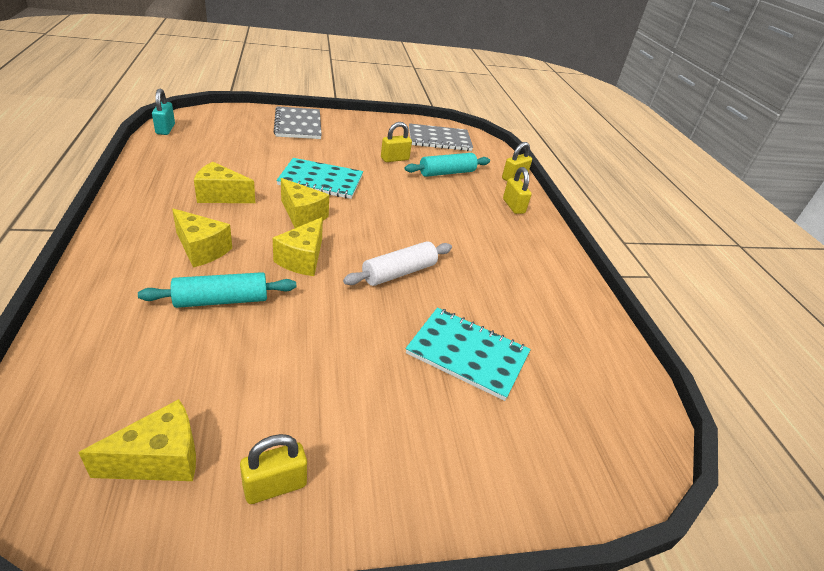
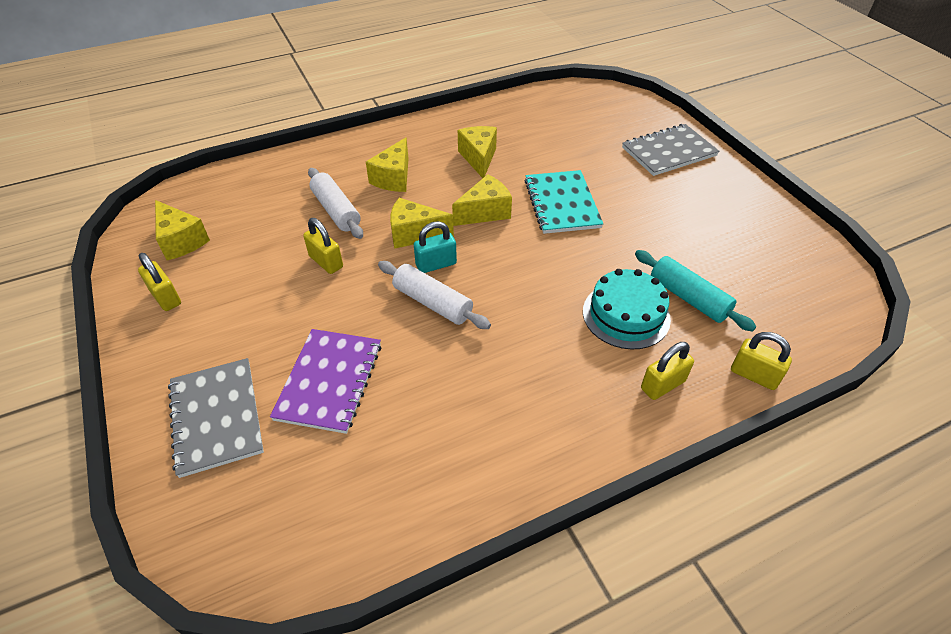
camera: 80 degrees right, 10 degrees up
(165, 129) = (563, 90): turquoise padlock -> turquoise padlock (436, 264)
(221, 300) = (336, 210): turquoise rolling pin -> white rolling pin
(302, 215) = (485, 212): yellow cheese -> yellow cheese turned 150 degrees counterclockwise
(394, 159) = (673, 243): yellow padlock -> yellow padlock (326, 262)
(439, 139) = (783, 271): grey notebook -> grey notebook (217, 417)
(452, 197) = (626, 315): none -> turquoise cake
(467, 354) = (329, 381): turquoise notebook -> purple notebook

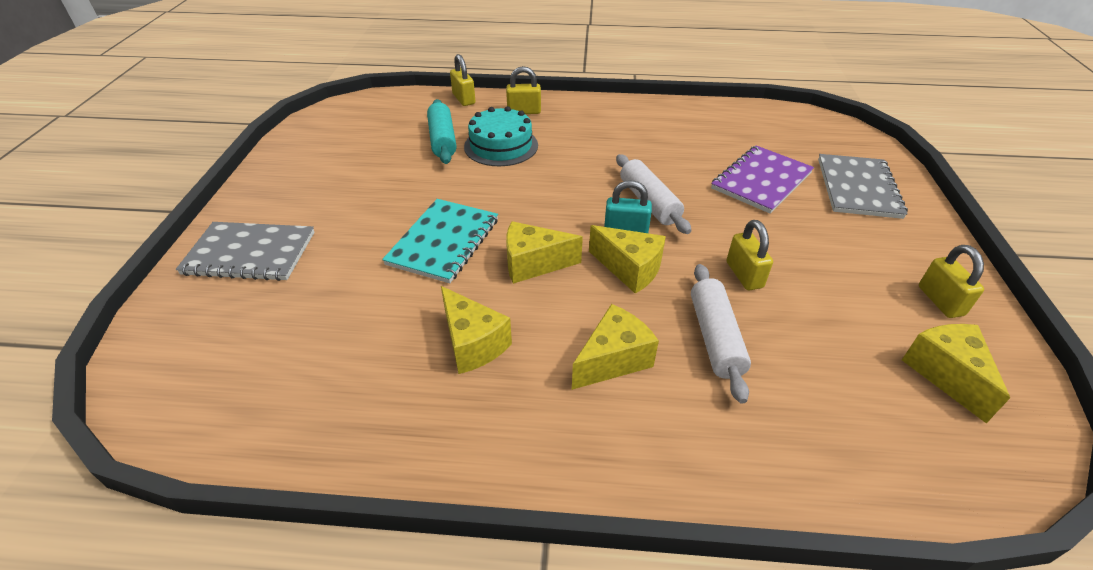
camera: 150 degrees left, 5 degrees down
(479, 158) = (472, 344): yellow cheese -> yellow cheese turned 60 degrees counterclockwise

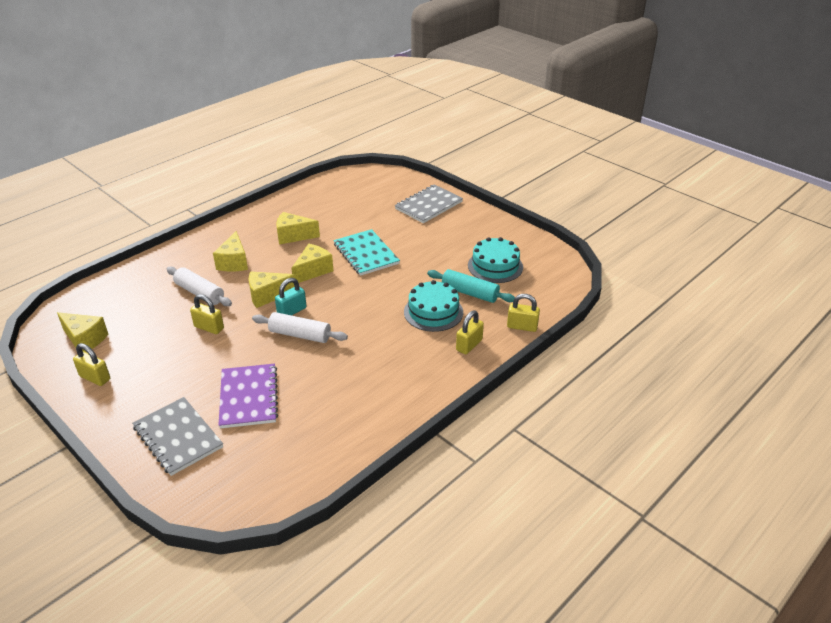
camera: 130 degrees right, 5 degrees down
(373, 144) = (495, 266): none -> turquoise cake

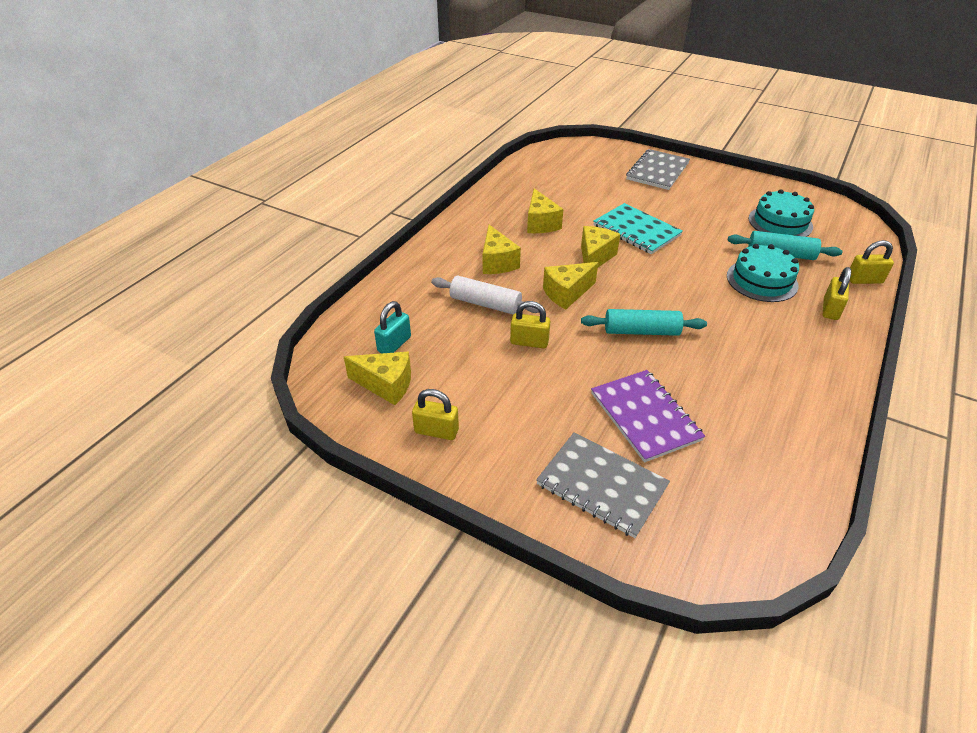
camera: 15 degrees left, 5 degrees up
(292, 311) = (609, 306): turquoise padlock -> turquoise padlock (394, 344)
(293, 236) = (540, 223): yellow cheese -> yellow cheese turned 90 degrees counterclockwise
(300, 335) = (641, 331): white rolling pin -> turquoise rolling pin

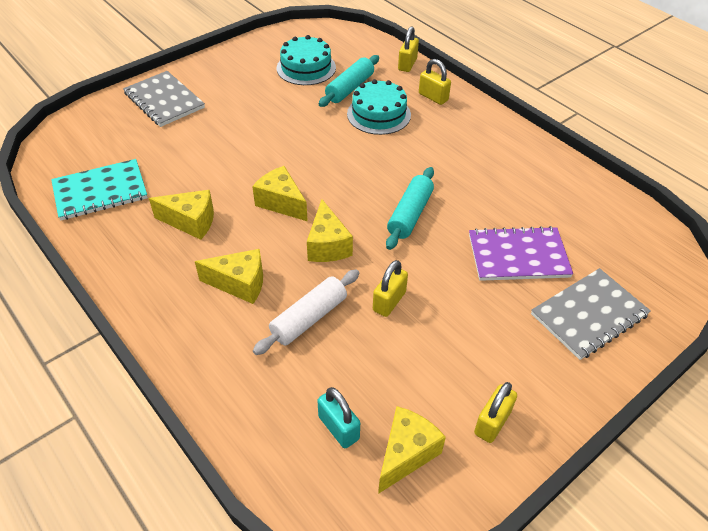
camera: 70 degrees left, 5 degrees up
(636, 230) = (256, 156): turquoise notebook -> turquoise notebook (100, 191)

